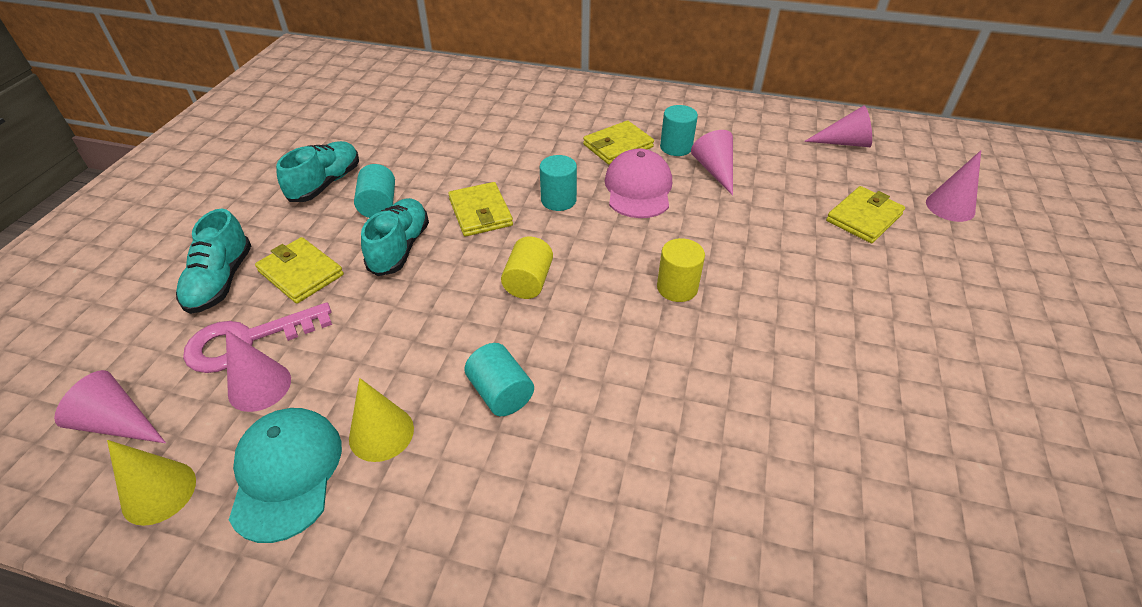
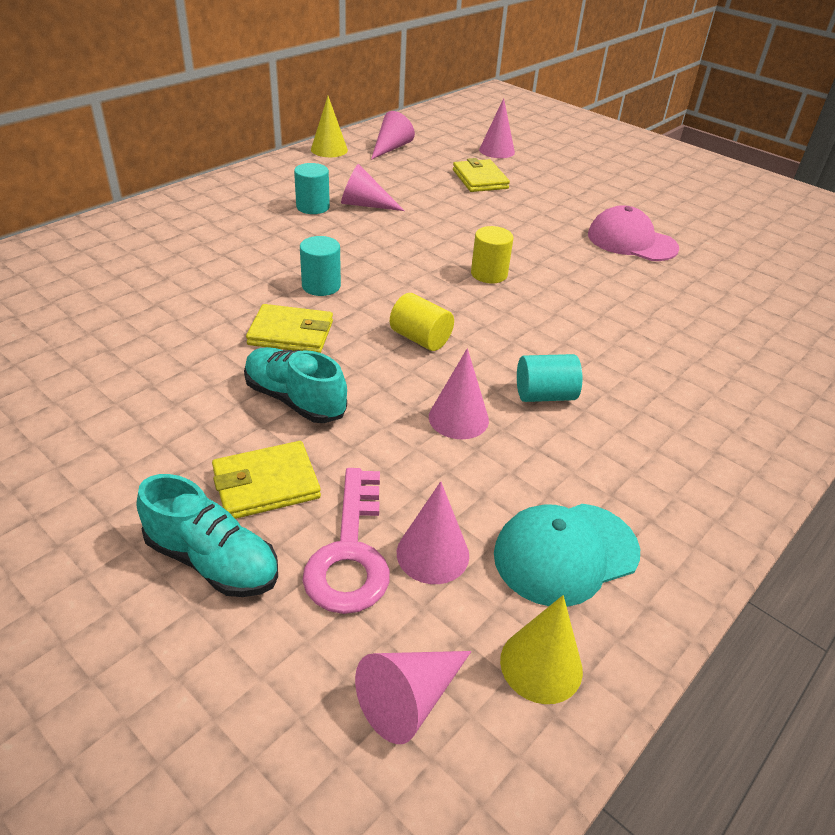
camera: 65 degrees left, 5 degrees down
(286, 473) = (565, 553): turquoise cap -> turquoise cap turned 45 degrees counterclockwise
(325, 184) = (103, 426): turquoise shoe -> none
(379, 205) = (200, 395): turquoise cylinder -> none
(381, 433) = (550, 477): yellow cone -> yellow cone (329, 149)
(430, 345) = (458, 418): none -> pink cone
(618, 146) = (275, 230): yellow wallet -> none
(638, 188) = (350, 244): pink cap -> pink cap (631, 241)

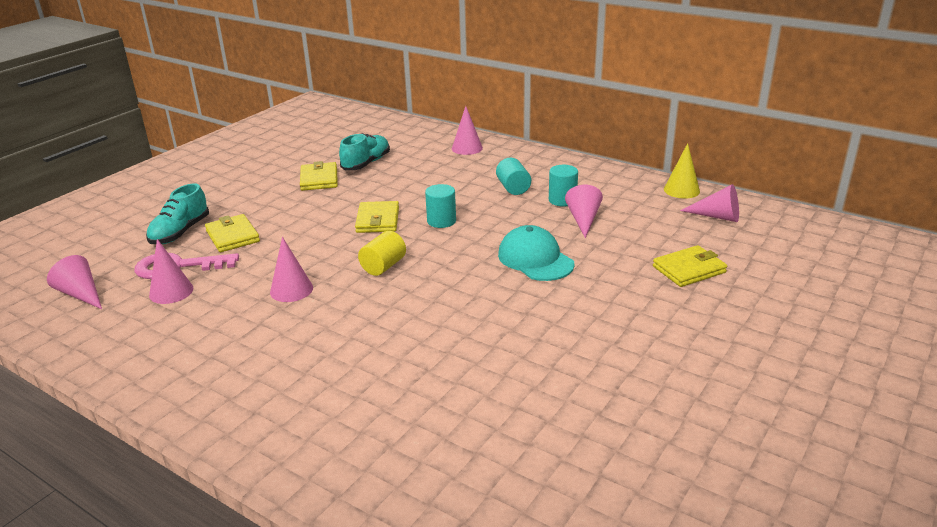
camera: 85 degrees right, 10 degrees down
(104, 380) = (319, 179): none -> yellow wallet
(295, 400) = (307, 232): turquoise shoe -> turquoise shoe (366, 163)
(489, 274) = (493, 288): yellow cylinder -> none
(497, 151) = (778, 274): pink cone -> pink cone (467, 148)
(541, 665) = (85, 331): yellow cone -> none
(544, 395) = (320, 324): turquoise cylinder -> turquoise cylinder (513, 188)
(565, 553) = (161, 338): turquoise cap -> turquoise cap (535, 259)
(631, 241) = (611, 373): pink cap -> none

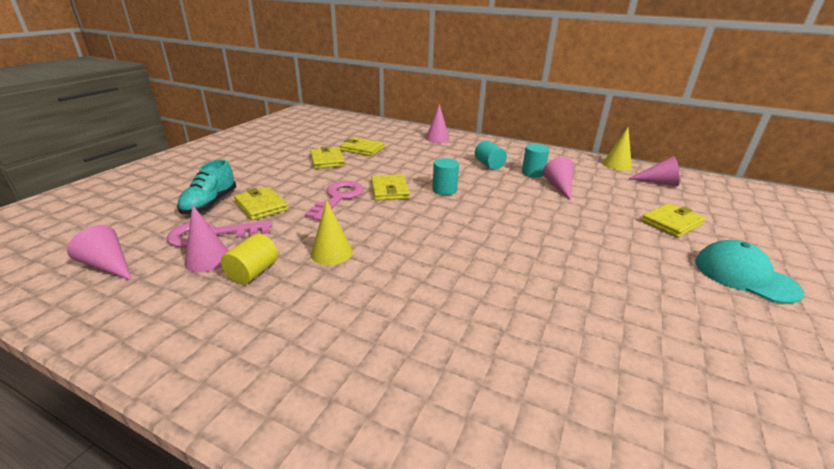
camera: 10 degrees left, 0 degrees up
(291, 290) = (331, 253): pink cone -> yellow cone
(317, 229) = (338, 198): none -> pink key
(366, 163) = (362, 149): turquoise shoe -> yellow wallet
(383, 266) = (411, 228): yellow cylinder -> yellow cylinder (253, 272)
(535, 259) = (541, 218): turquoise cap -> turquoise cap (744, 276)

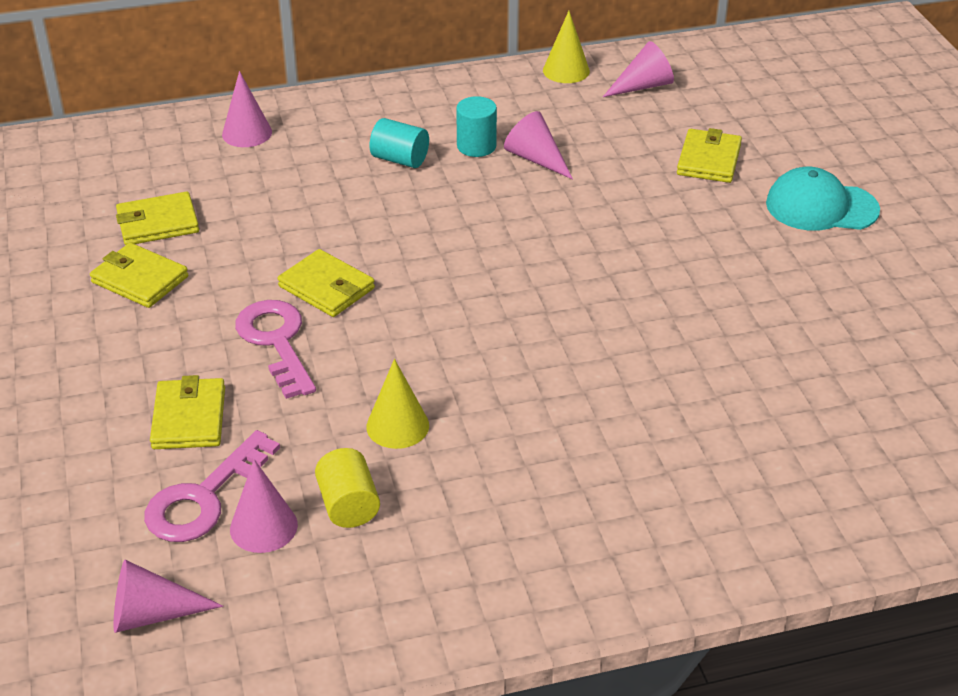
camera: 40 degrees left, 10 degrees up
(210, 204) = (105, 460): turquoise shoe -> none
(261, 206) = (189, 418): yellow wallet -> yellow wallet turned 75 degrees clockwise
(444, 190) = (399, 245): turquoise cylinder -> none

